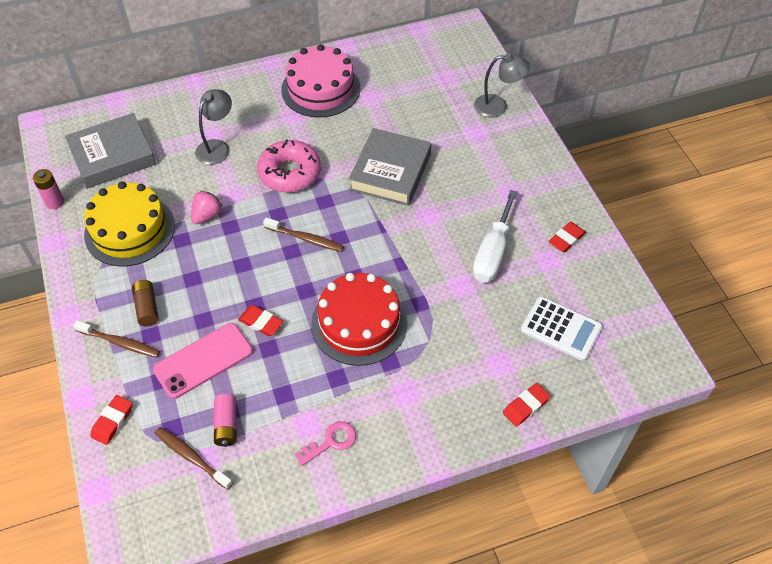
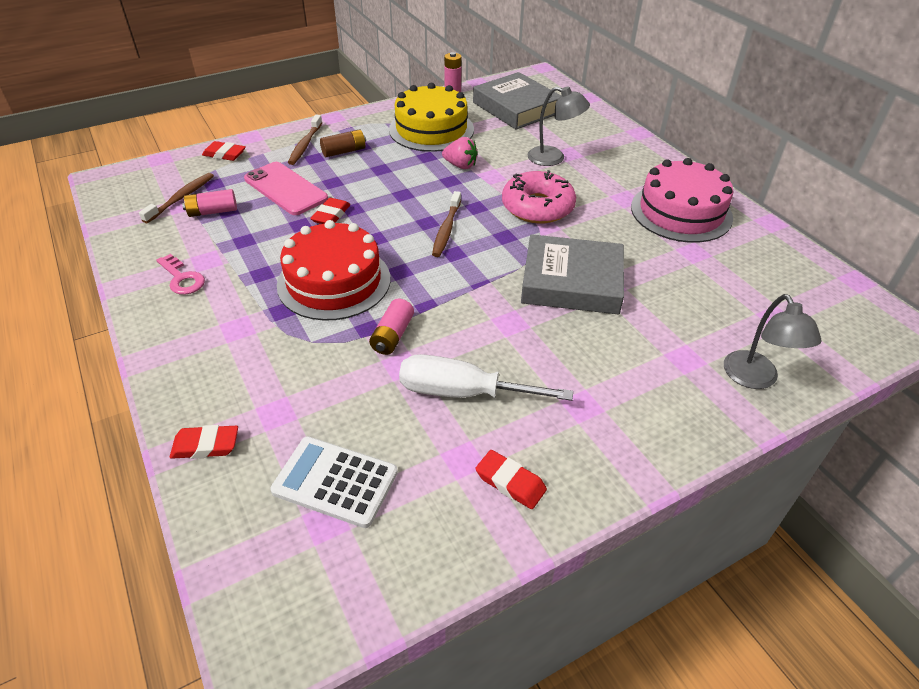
camera: 80 degrees right, 10 degrees down
(431, 287) = (392, 335): none -> pink battery
(526, 406) = (206, 445): red eraser -> red eraser turned 45 degrees counterclockwise
(560, 329) = (335, 481): white calculator -> white calculator turned 90 degrees clockwise

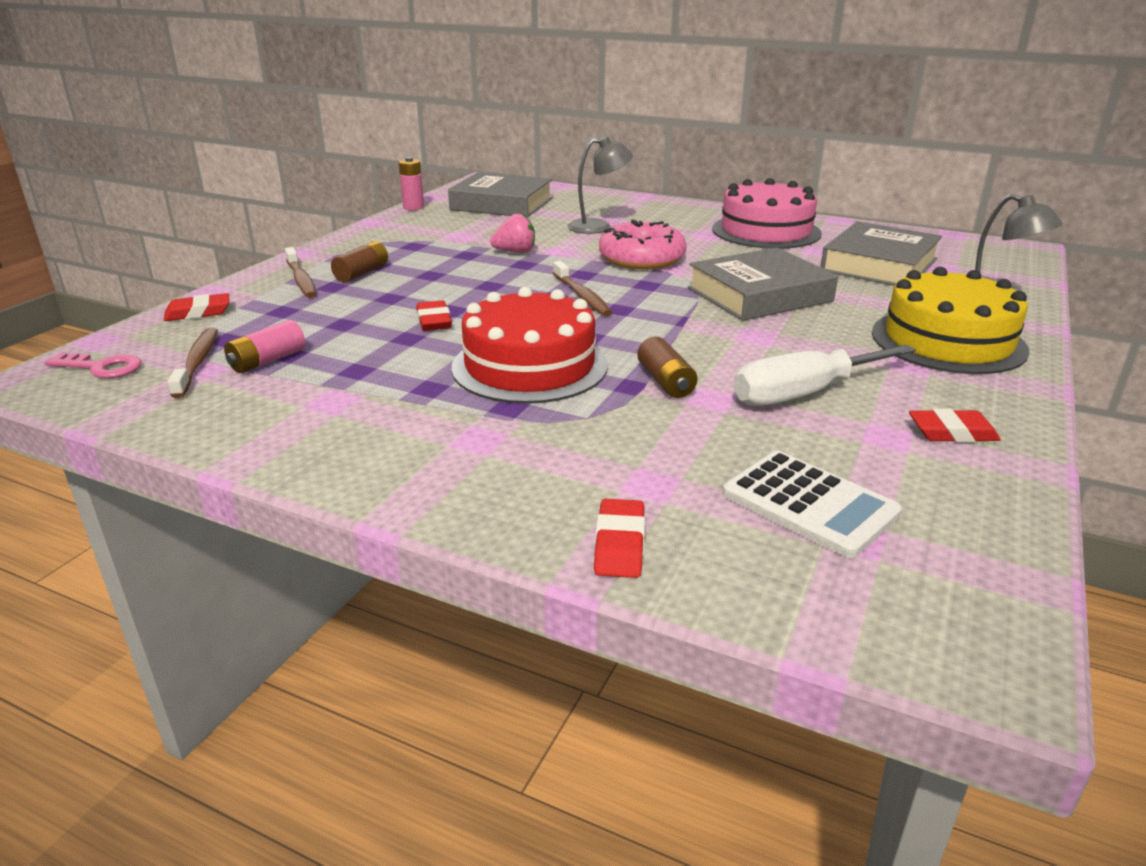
camera: 35 degrees left, 15 degrees down
(182, 278) = (326, 426): pink key -> pink key (102, 368)
(206, 445) = (619, 544): red eraser -> red eraser turned 45 degrees counterclockwise
(285, 189) = (338, 317): pink phone -> none
(335, 481) = (809, 504): white calculator -> white calculator turned 120 degrees counterclockwise
(392, 335) = (666, 382): pink battery -> brown battery
(431, 129) = (437, 236): yellow cake -> yellow cake (948, 341)
(722, 291) = (879, 265): none -> grey book

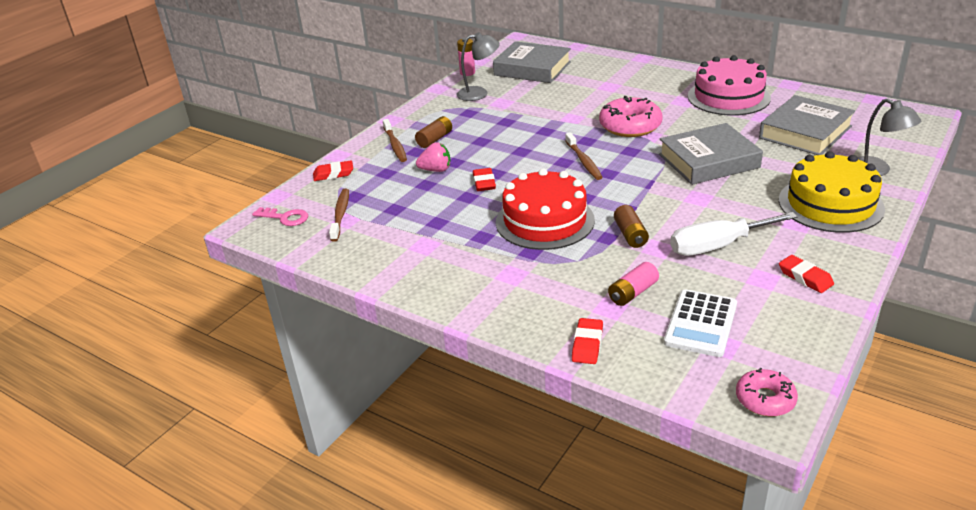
camera: 10 degrees right, 5 degrees up
(267, 361) = (382, 214): pink battery -> pink battery (633, 293)
(515, 252) = (540, 119): pink strawberry -> pink strawberry (436, 170)
(598, 226) = (602, 92): grey lamp -> grey lamp (479, 93)
(809, 504) = (700, 324): white calculator -> white calculator turned 60 degrees clockwise
(952, 432) = (805, 277): red eraser -> red eraser turned 45 degrees clockwise
(964, 629) = (765, 399): none -> pink donut

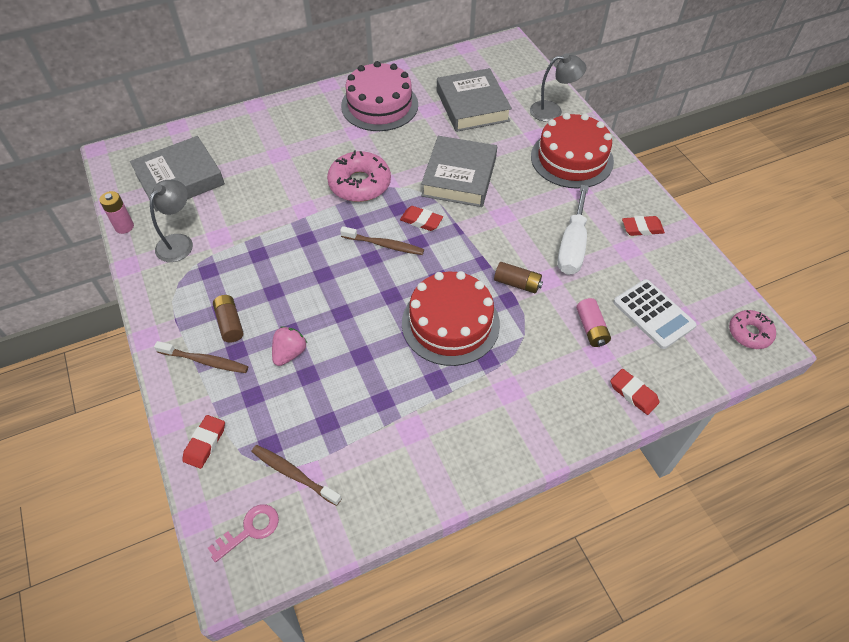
camera: 60 degrees left, 20 degrees up
(484, 183) = (350, 330): red eraser -> red eraser (421, 221)
(830, 204) = (571, 159): yellow cake -> red cake

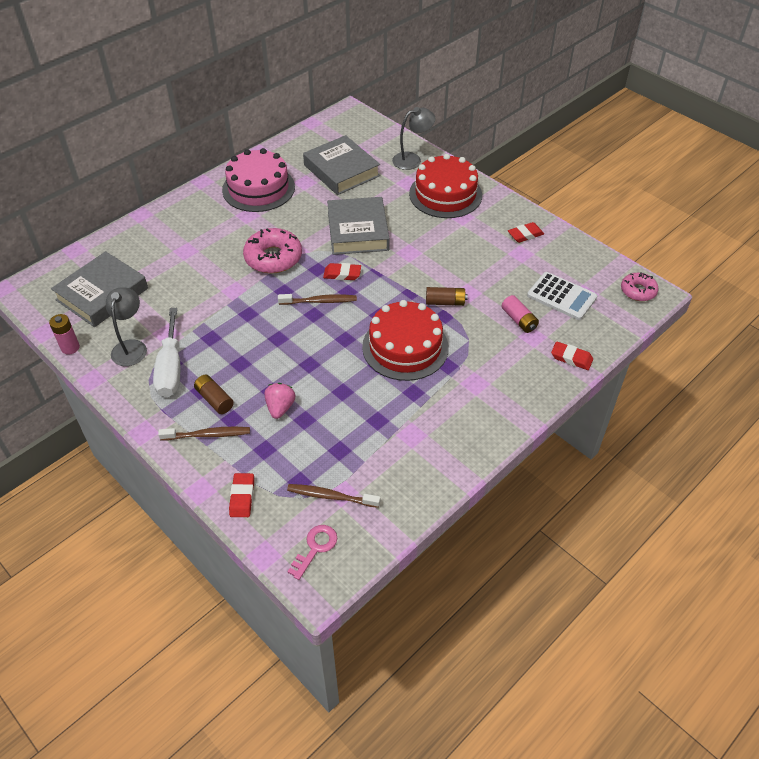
camera: 20 degrees left, 5 degrees down
(572, 246) = (476, 262): white screwdriver -> white screwdriver (171, 368)

